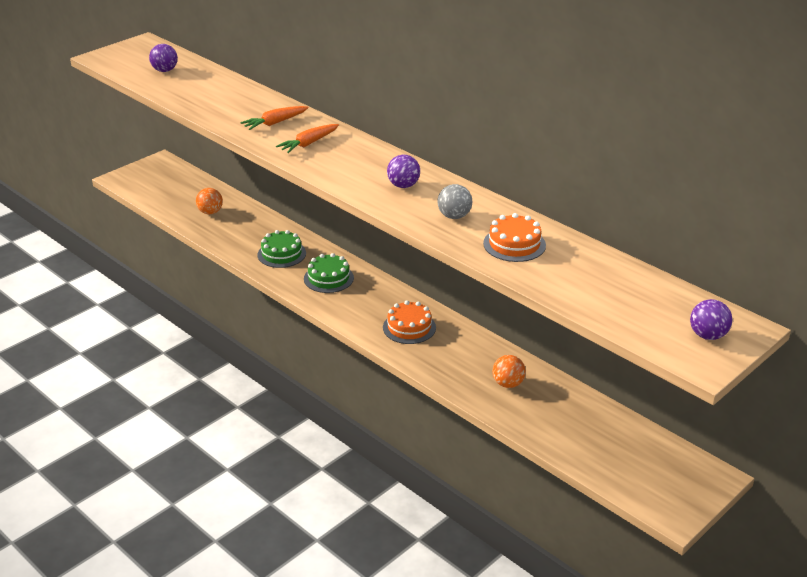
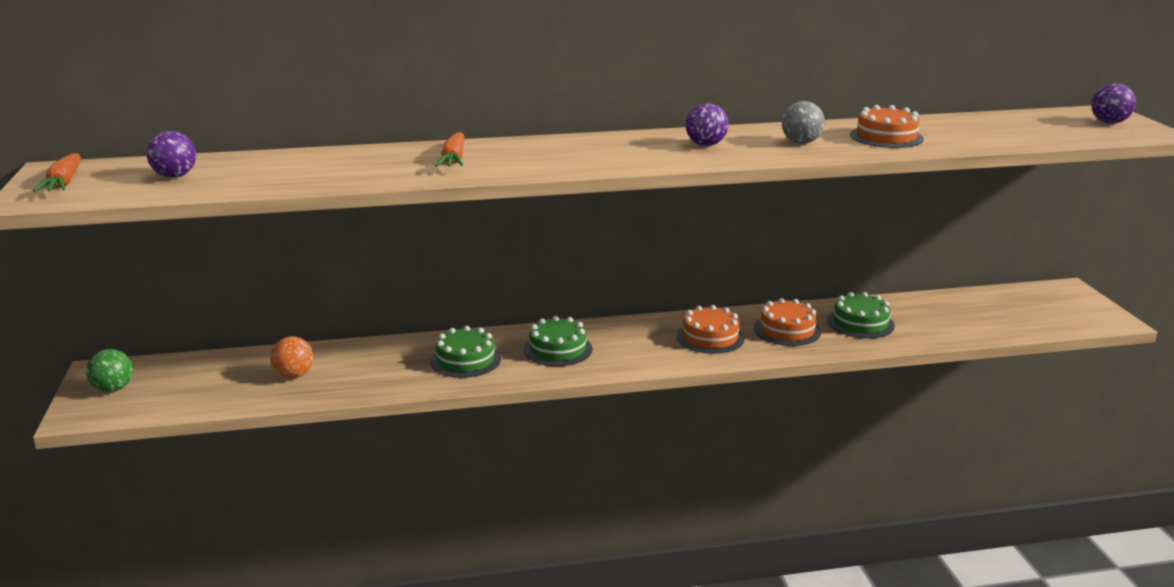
camera: 55 degrees left, 10 degrees down
(149, 173) = (113, 389): none -> green ball
(309, 143) = (537, 157): orange carrot -> orange carrot (64, 182)
(457, 355) = (787, 330): none -> orange cake
(508, 384) = (860, 323): orange ball -> green cake

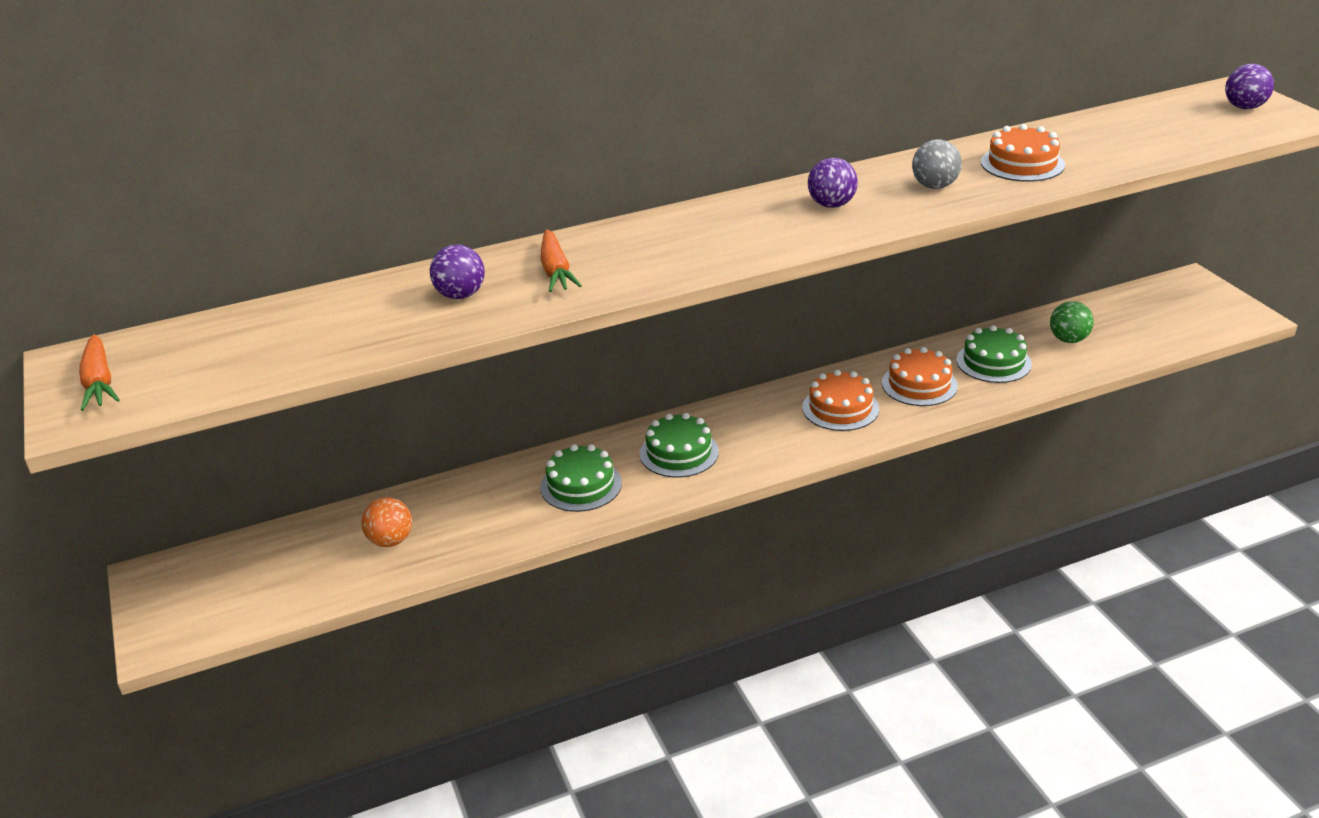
camera: 10 degrees left, 10 degrees up
(113, 389) = (181, 598): green ball -> green ball (1068, 339)
(175, 176) = (233, 350): purple ball -> purple ball (460, 295)

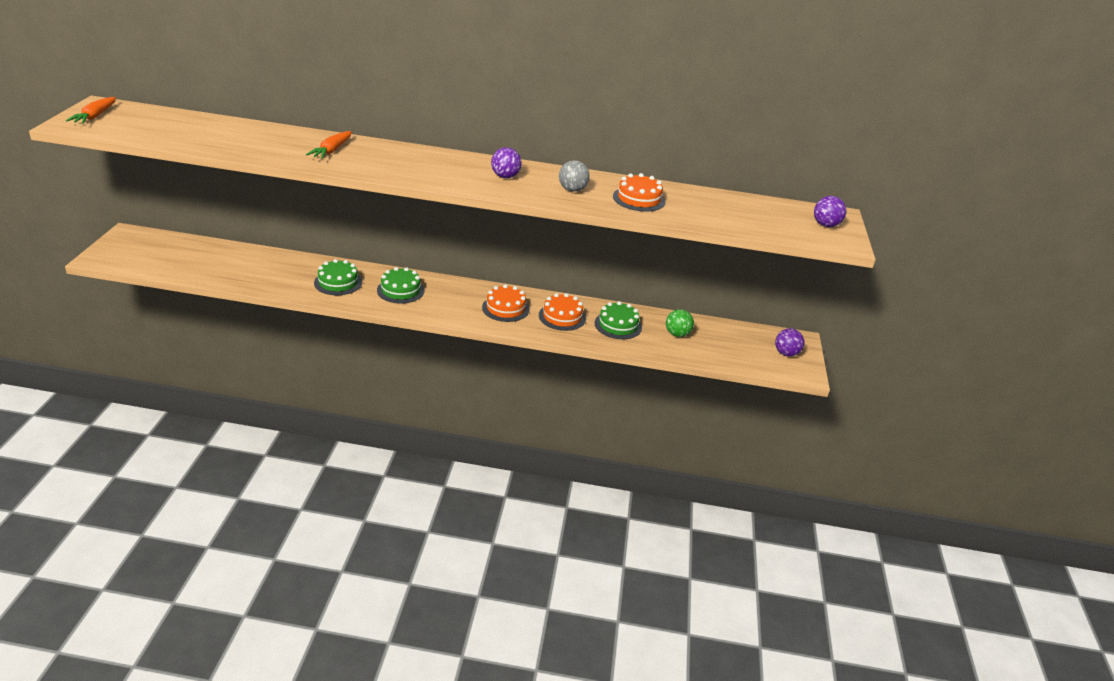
camera: 25 degrees right, 0 degrees up
(391, 541) = (231, 265): orange ball -> none
(460, 295) = (276, 143): purple ball -> purple ball (786, 353)

